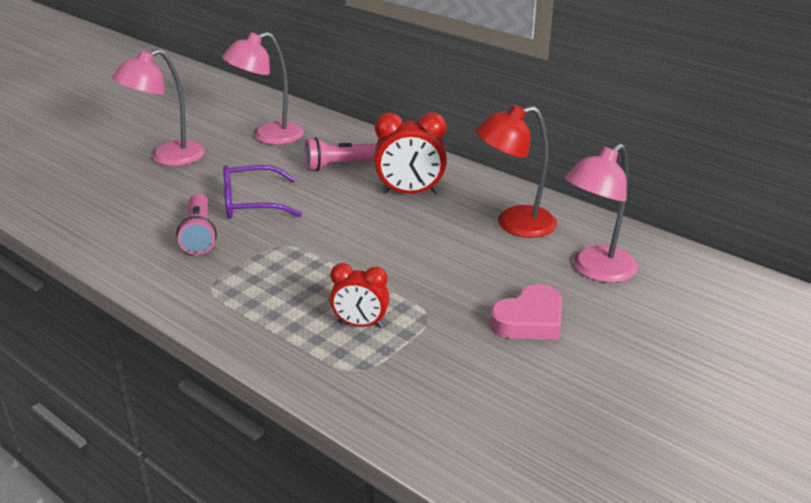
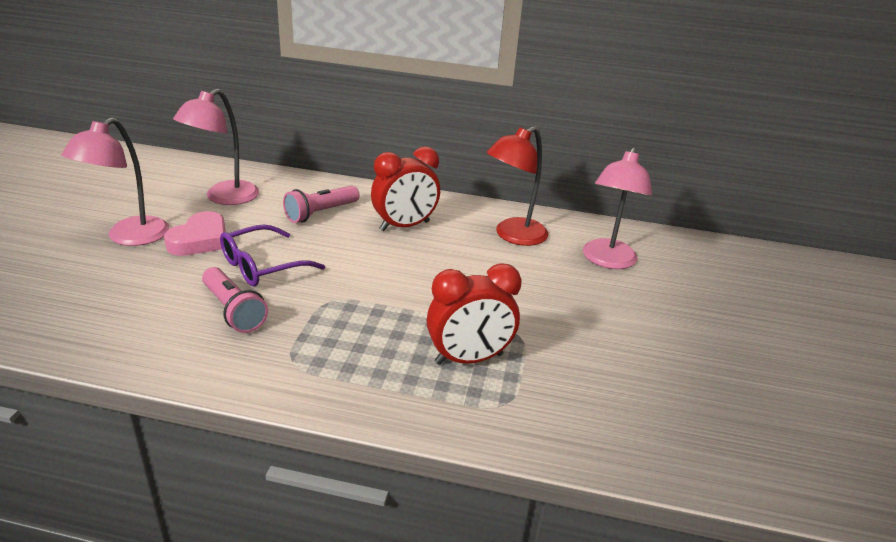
camera: 30 degrees left, 0 degrees up
(360, 324) = (469, 359): red clock -> red clock, size x1.54
(529, 320) = (599, 315): pink heart -> pink heart (200, 240)

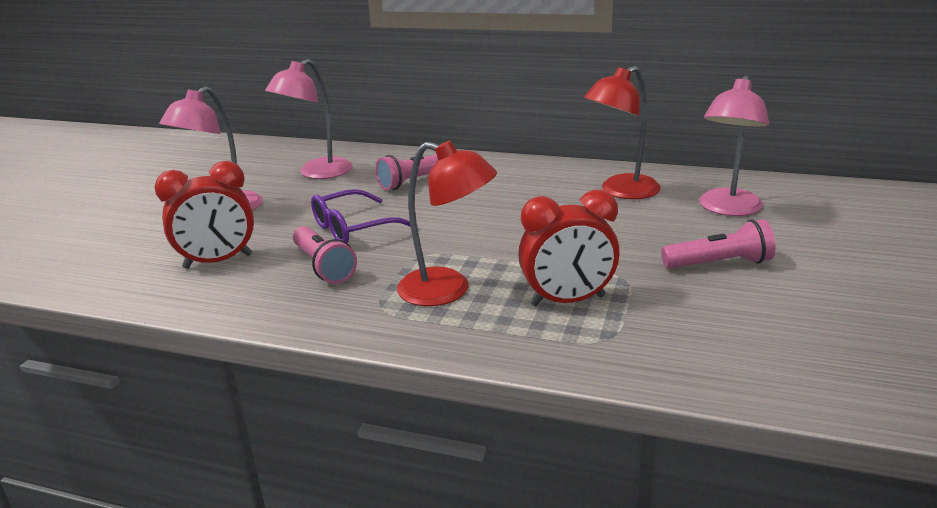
camera: 10 degrees right, 5 degrees down
(200, 240) = (293, 209): pink heart -> none
(356, 343) = (448, 290): none -> red lamp
(404, 226) = (502, 188): red clock -> red clock (218, 261)
(602, 321) = (719, 263): none -> pink flashlight

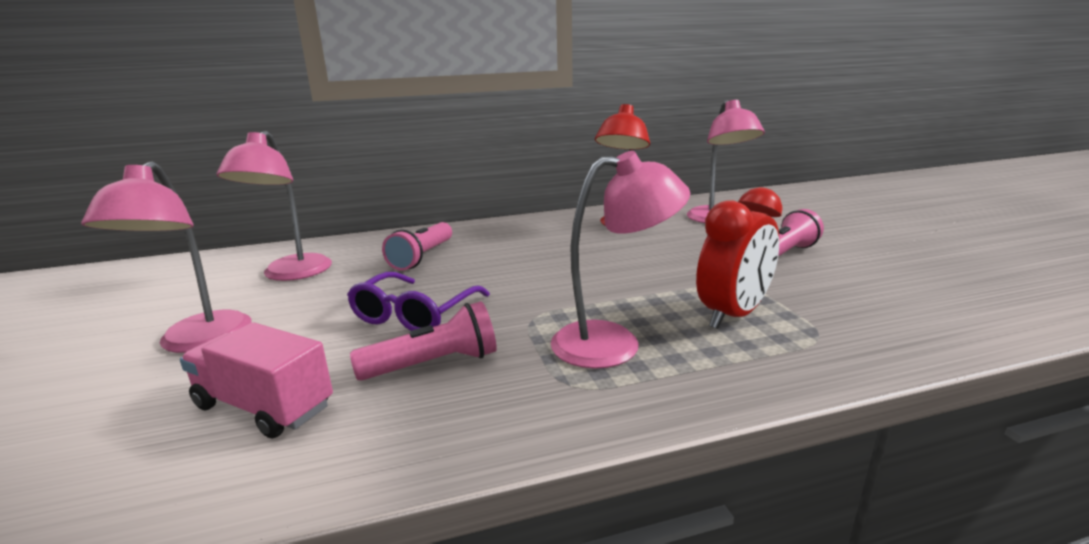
camera: 35 degrees left, 5 degrees down
(218, 261) = (264, 406): red clock -> pink truck
(324, 266) = (434, 364): pink flashlight -> pink flashlight turned 45 degrees counterclockwise
(448, 290) = (613, 342): red lamp -> pink lamp

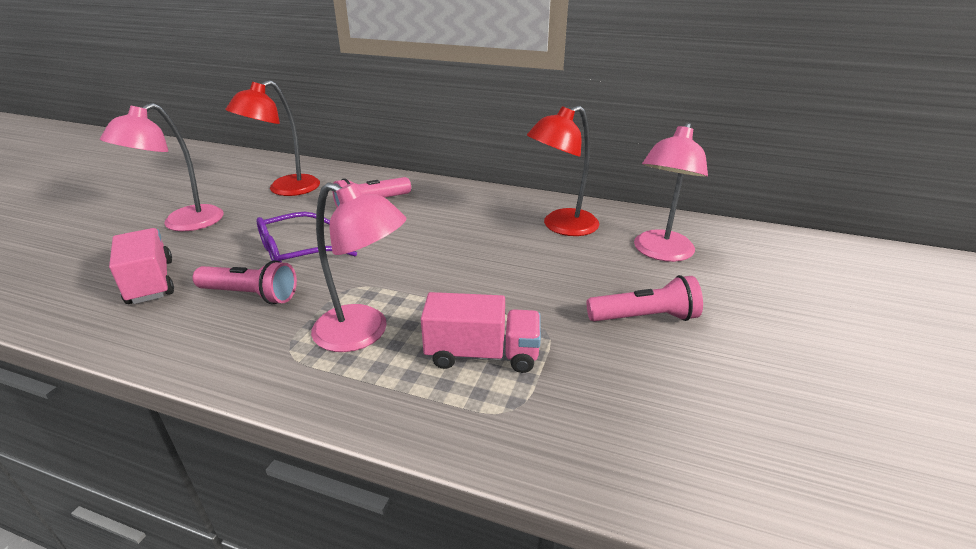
camera: 35 degrees right, 10 degrees up
(291, 274) = (285, 189): pink lamp -> red lamp
(732, 315) = (482, 354): red clock -> pink truck

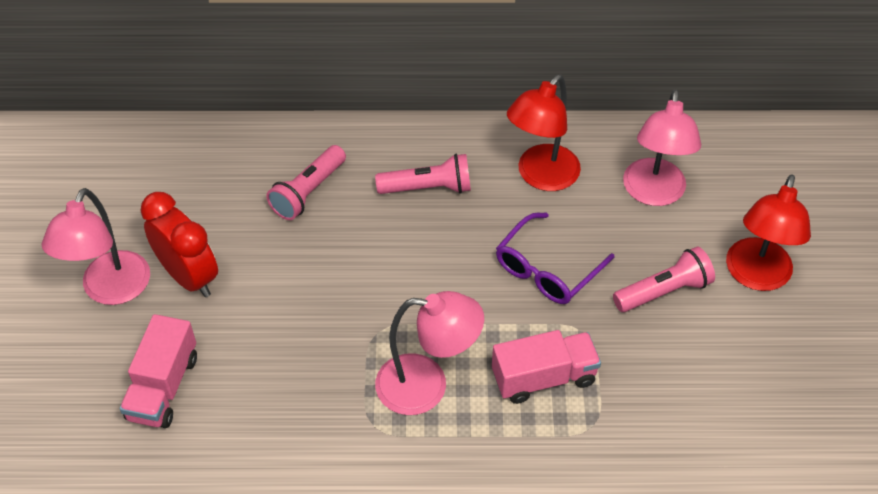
camera: 20 degrees left, 20 degrees up
(150, 282) = (163, 387): pink truck -> pink truck turned 120 degrees counterclockwise
(243, 227) = (189, 277): none -> red clock
(251, 295) = (284, 372): pink flashlight -> pink flashlight (428, 187)
(285, 189) = (182, 193): red lamp -> red lamp (756, 276)
(296, 252) = (282, 298): purple glasses -> purple glasses (547, 269)

